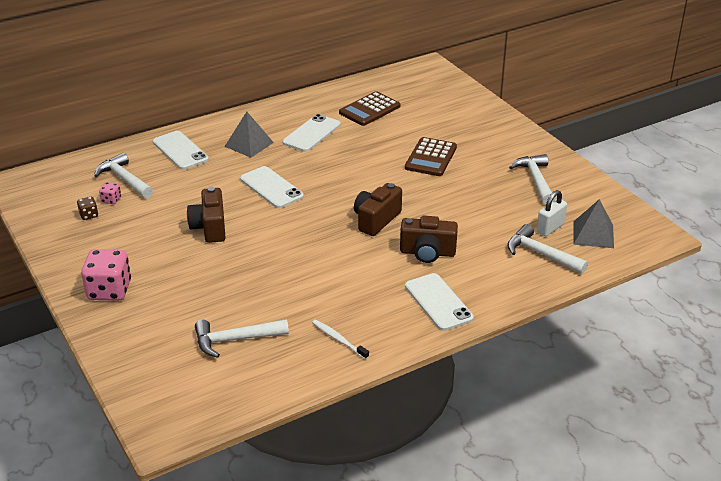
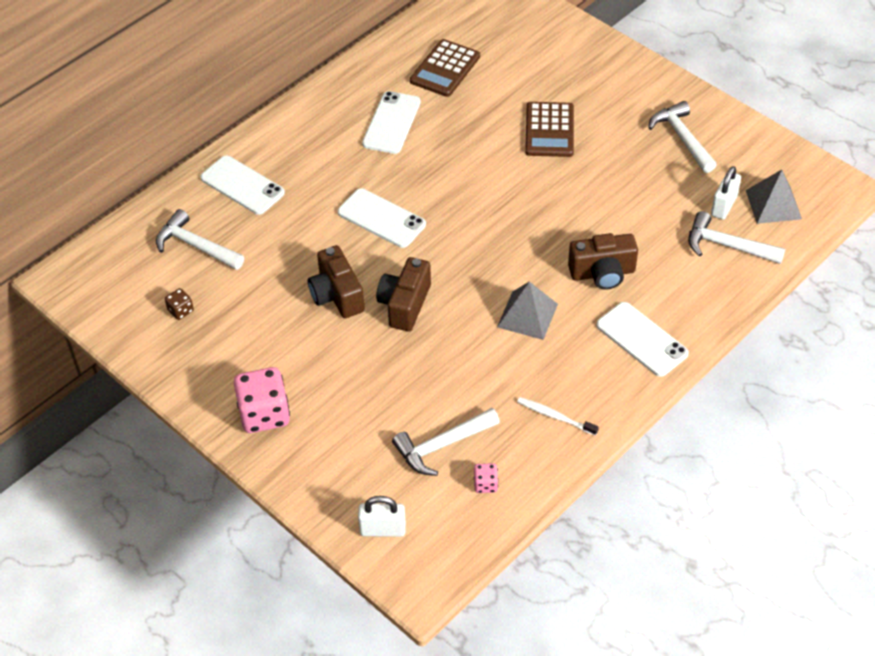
camera: 15 degrees left, 15 degrees up
(111, 200) = (196, 281): pink dice -> pink dice (485, 484)
(154, 387) = (382, 529): none -> white padlock
(249, 144) = (322, 157): grey pyramid -> grey pyramid (527, 315)
(376, 220) = (525, 239): brown camera -> brown camera (404, 305)

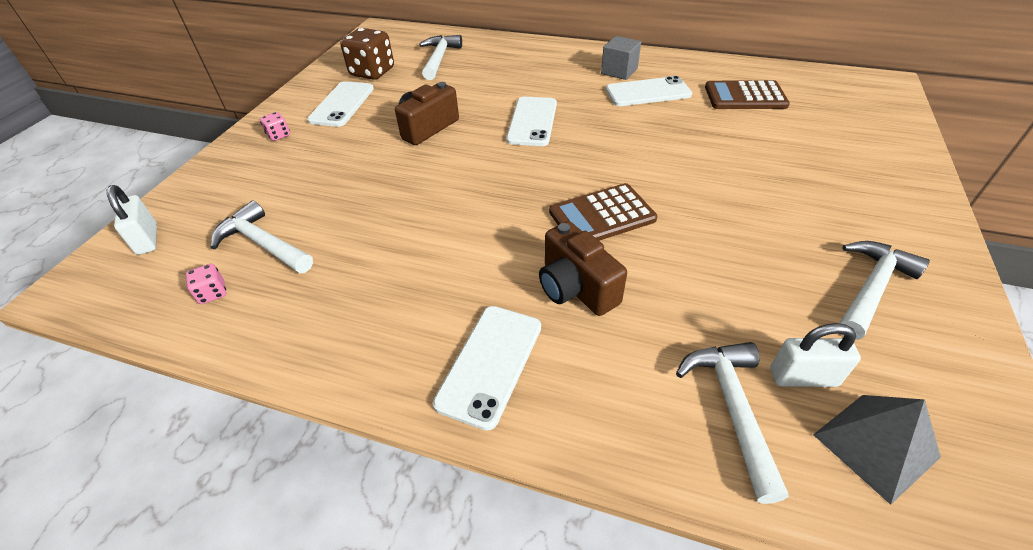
camera: 65 degrees right, 5 degrees down
(180, 311) = (372, 72): brown dice -> brown dice, size x2.13
(242, 185) = (514, 56): white phone -> white phone (342, 104)
(264, 414) = (278, 135): pink dice -> pink dice, size x0.47
(338, 123) = (619, 71): none -> grey cube
(404, 305) = (437, 165): brown camera -> none
(527, 315) = (471, 247): grey pyramid -> none
(549, 130) = (747, 178): brown calculator -> brown calculator (602, 215)
(554, 416) = (327, 319): white toothbrush -> none

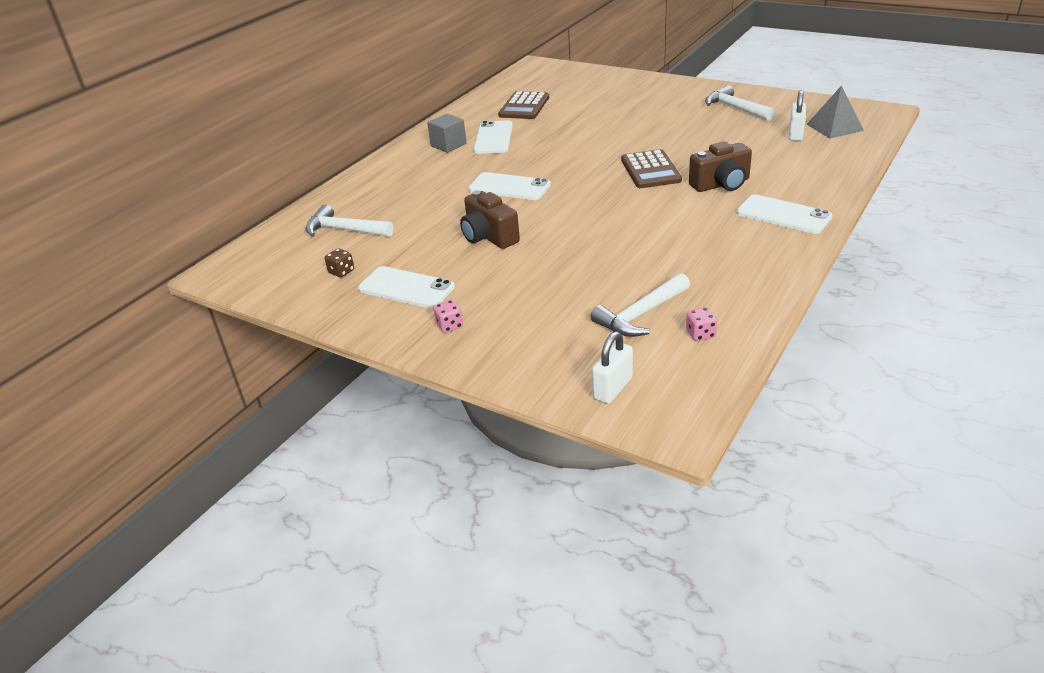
camera: 75 degrees left, 10 degrees down
(147, 239) = (613, 388): white padlock -> white padlock turned 45 degrees counterclockwise
(372, 72) = (341, 272): brown dice -> brown dice, size x0.47
(732, 408) = (815, 153): white hammer -> none

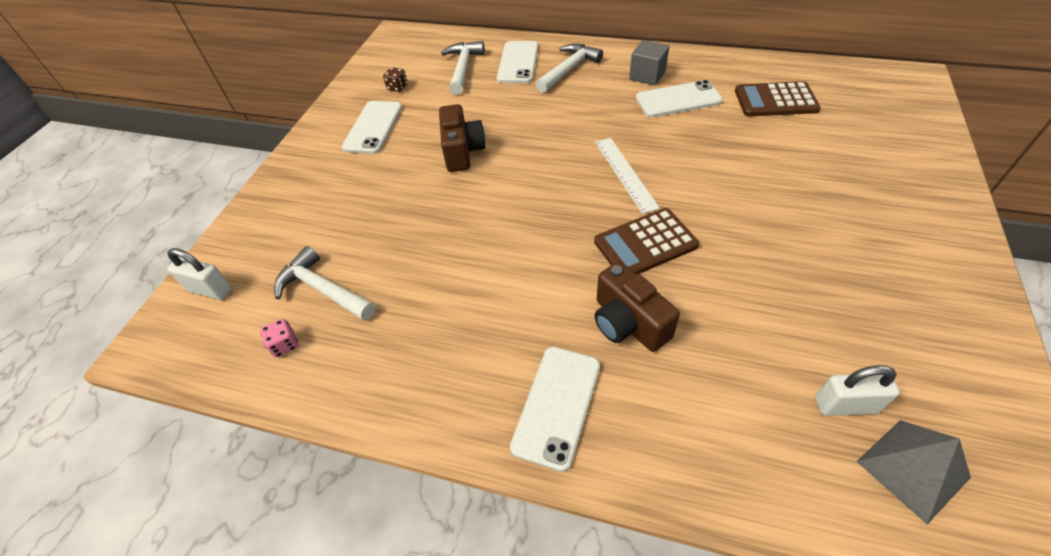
camera: 75 degrees right, 15 degrees up
(449, 326) = (316, 167): pink dice -> none
(489, 237) = (462, 151): brown camera -> brown camera turned 135 degrees clockwise
(509, 187) = (566, 139): white phone -> white phone (518, 62)
(570, 168) = (625, 173): none -> white ruler
(735, 108) = (905, 310): white hammer -> white hammer (569, 69)

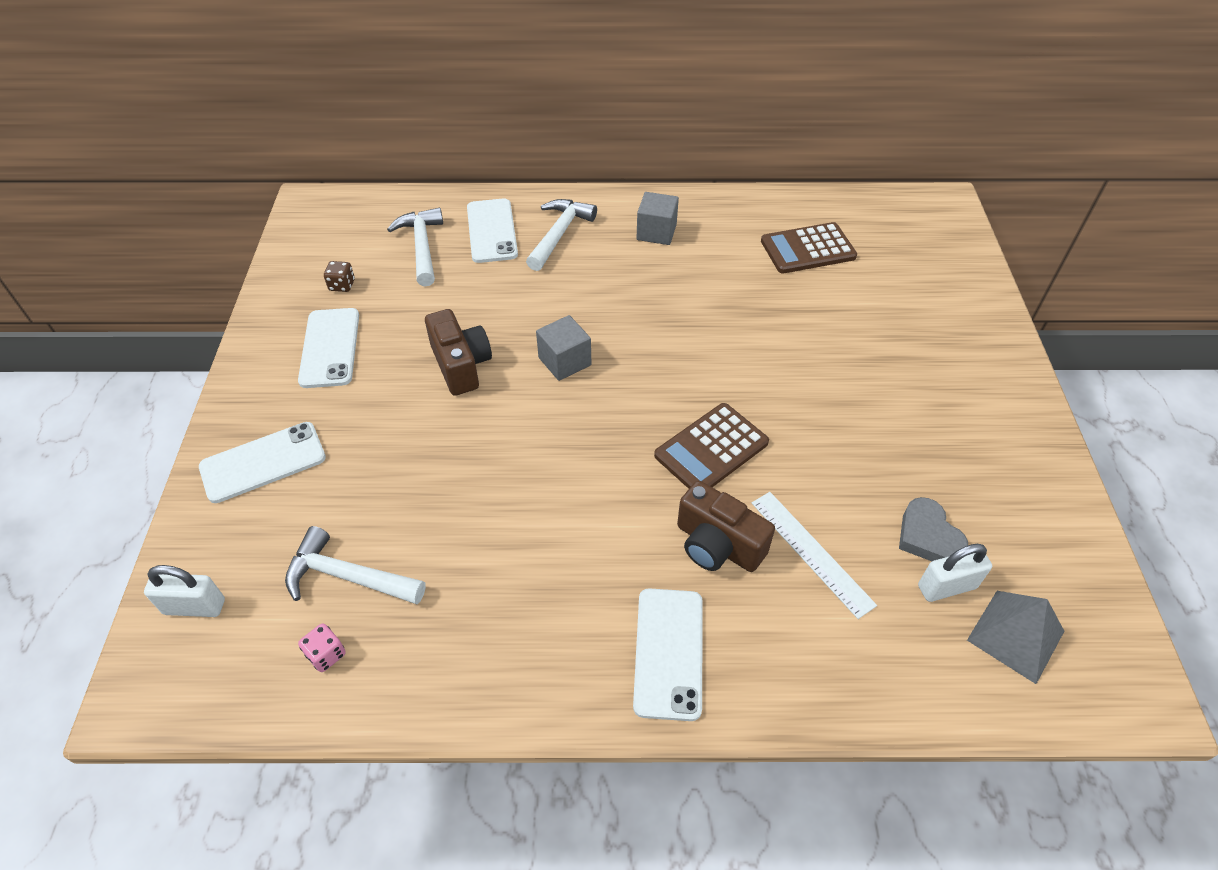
camera: 20 degrees left, 0 degrees up
(543, 159) = (564, 361): none -> grey cube
(625, 173) = (666, 366): white ruler -> white ruler (811, 552)
(678, 99) = (700, 261): white phone -> white phone (263, 462)
(835, 354) = (928, 536): none -> grey heart

